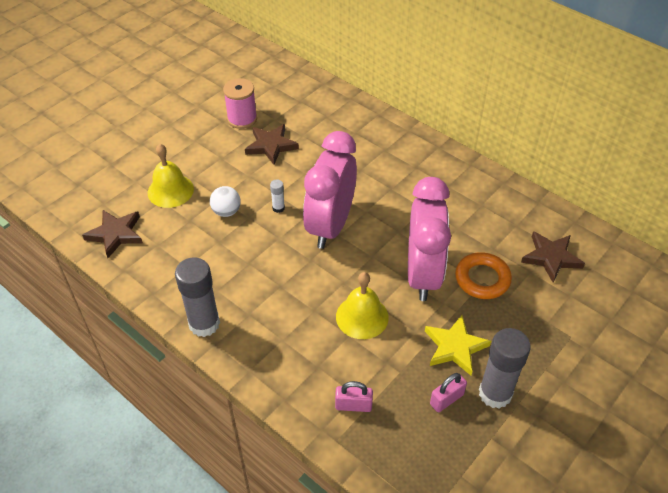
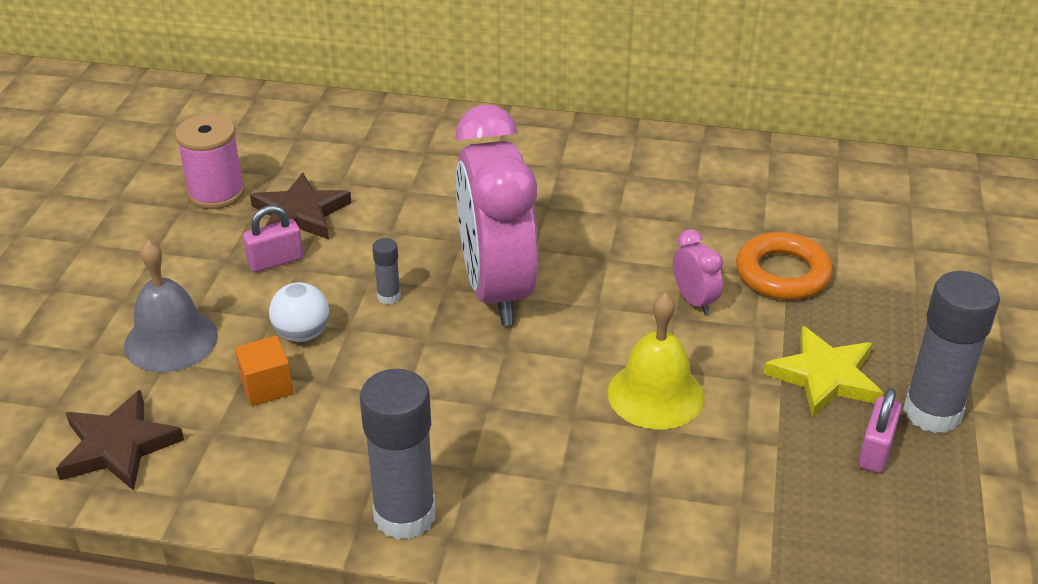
camera: 30 degrees left, 10 degrees down
(170, 190) = (171, 340): yellow bell -> grey bell
(193, 232) = (266, 386): none -> orange cube
(278, 208) = (389, 296): white glue stick -> grey glue stick
(353, 405) = (751, 523): pink padlock -> pink padlock (275, 261)
(423, 274) = (694, 301): pink clock -> pink clock, size x0.40
(551, 257) = (848, 211): brown star -> none

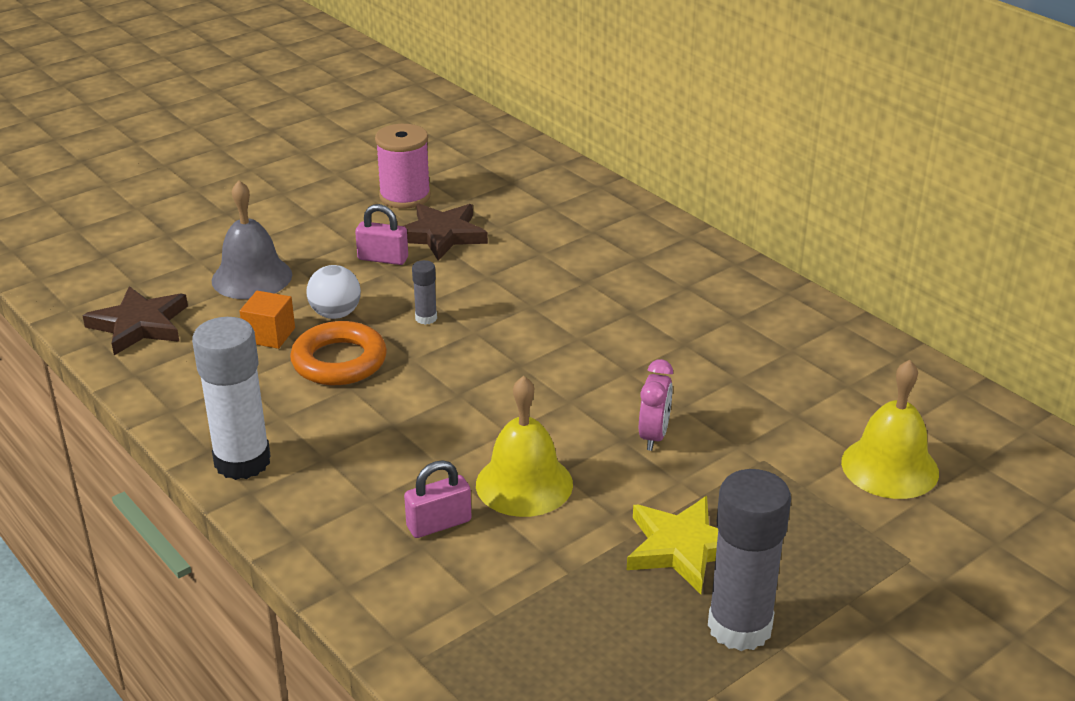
camera: 40 degrees right, 5 degrees down
(405, 515) = (242, 461): grey glue stick -> white glue stick
(496, 290) = (508, 351): pink clock -> none
(782, 273) = (763, 455): orange ring -> orange ring (339, 361)
(868, 237) = (889, 467): none -> yellow bell
(875, 450) = (644, 624): pink padlock -> pink padlock (439, 524)

